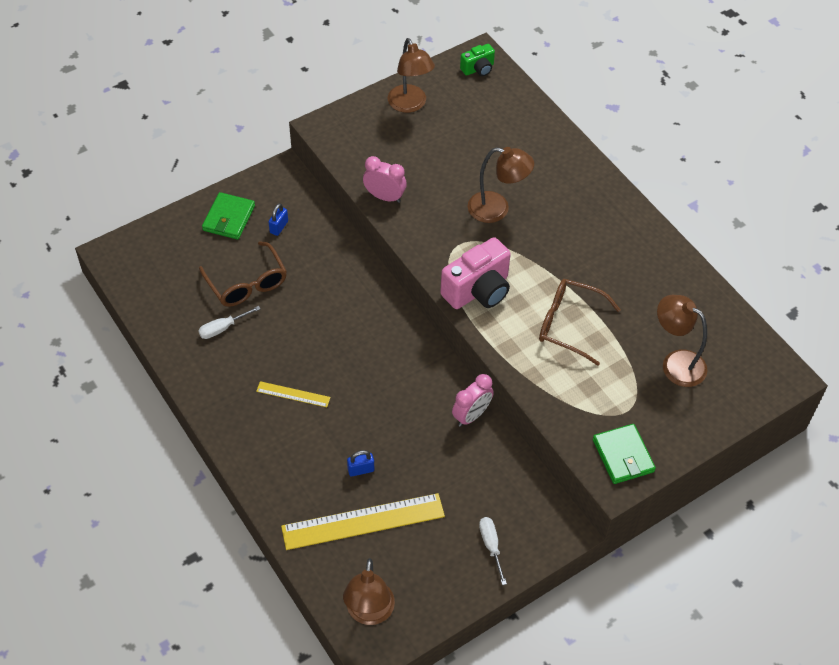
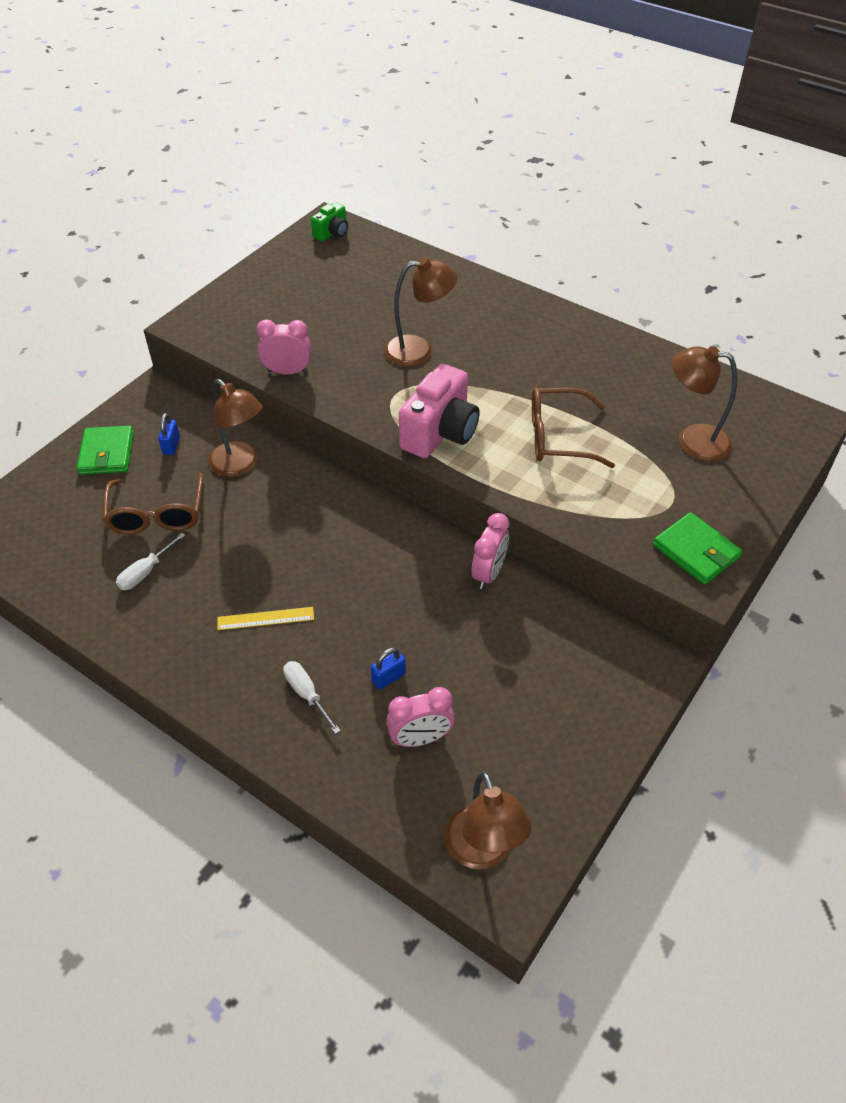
camera: 20 degrees left, 5 degrees down
(247, 284) = (157, 515): brown glasses -> brown glasses turned 45 degrees clockwise
(363, 521) = (420, 738): yellow ruler -> pink clock
(410, 105) = (274, 281): brown lamp -> brown lamp (240, 465)
(491, 546) = (588, 712): white screwdriver -> white screwdriver (307, 694)

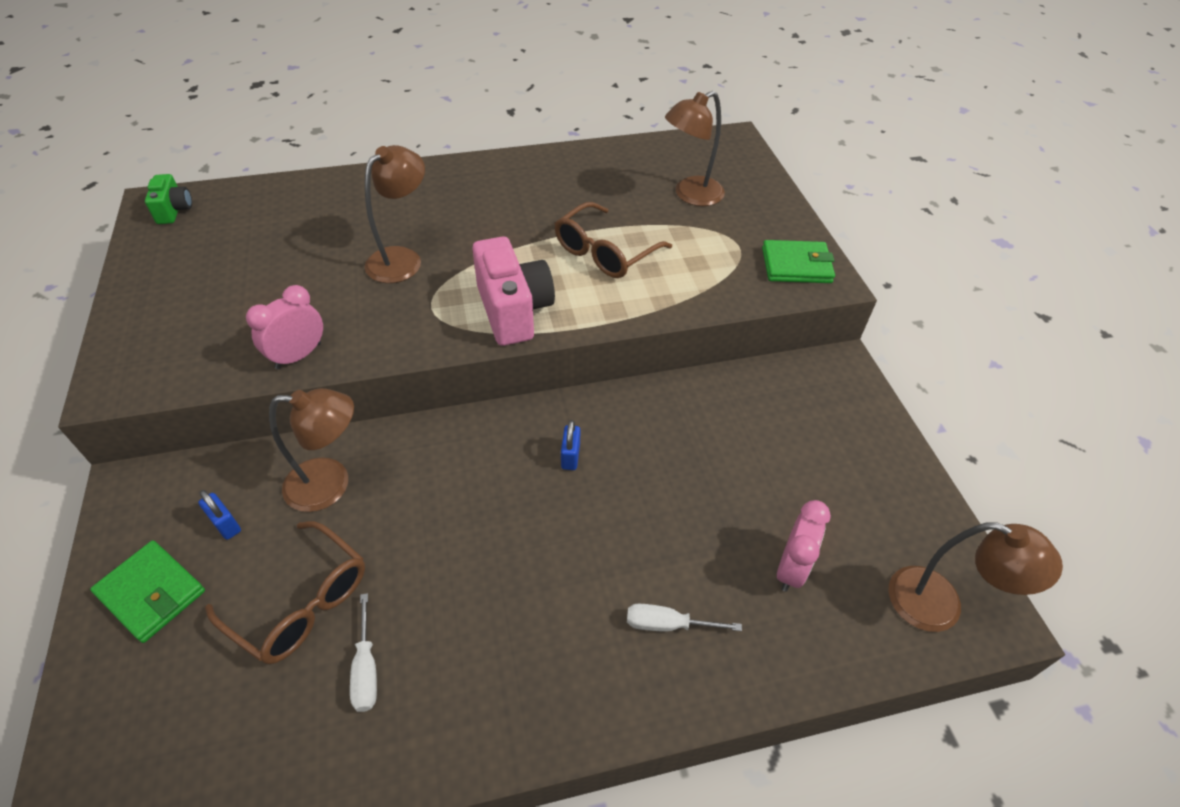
camera: 50 degrees left, 0 degrees up
(265, 618) = (544, 596): yellow ruler -> none
(388, 678) = (706, 545): blue padlock -> blue padlock (570, 456)
(489, 573) = (661, 399): pink clock -> none

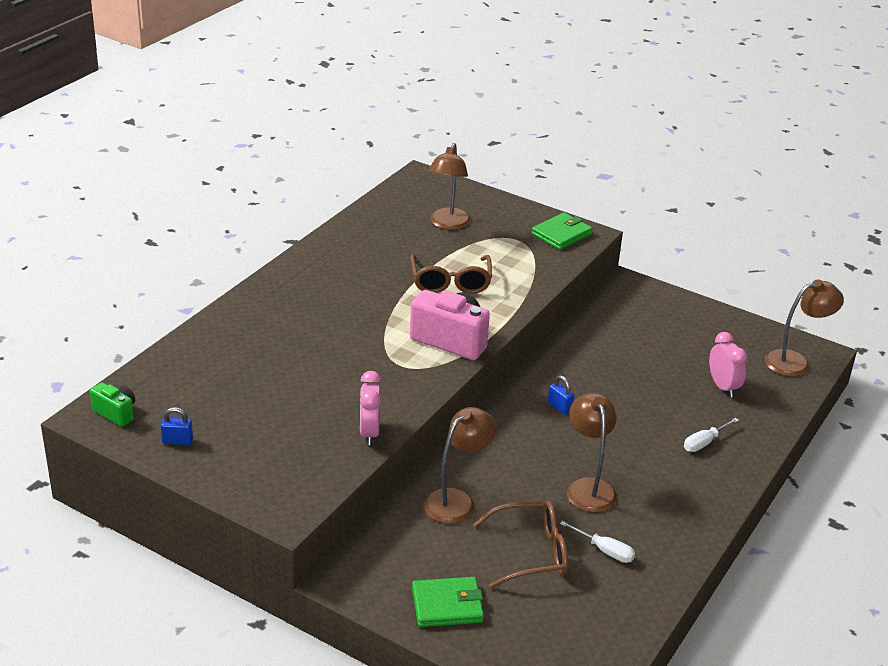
camera: 45 degrees left, 15 degrees down
(225, 524) = (431, 554): blue padlock -> blue padlock (177, 441)
(402, 258) = (336, 351): brown lamp -> brown lamp (588, 488)

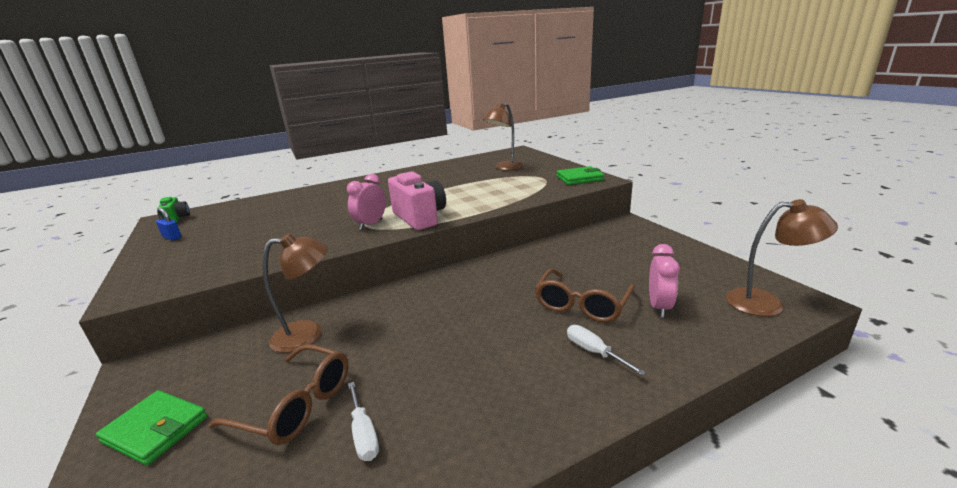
camera: 35 degrees right, 10 degrees down
(369, 432) = (275, 257): pink clock -> pink clock (371, 224)
(450, 282) = (466, 191): brown glasses -> brown glasses (582, 305)
(559, 407) = (481, 287): blue padlock -> none
(588, 488) = (427, 359): brown lamp -> none
(704, 442) = (594, 352): white screwdriver -> white screwdriver turned 60 degrees clockwise

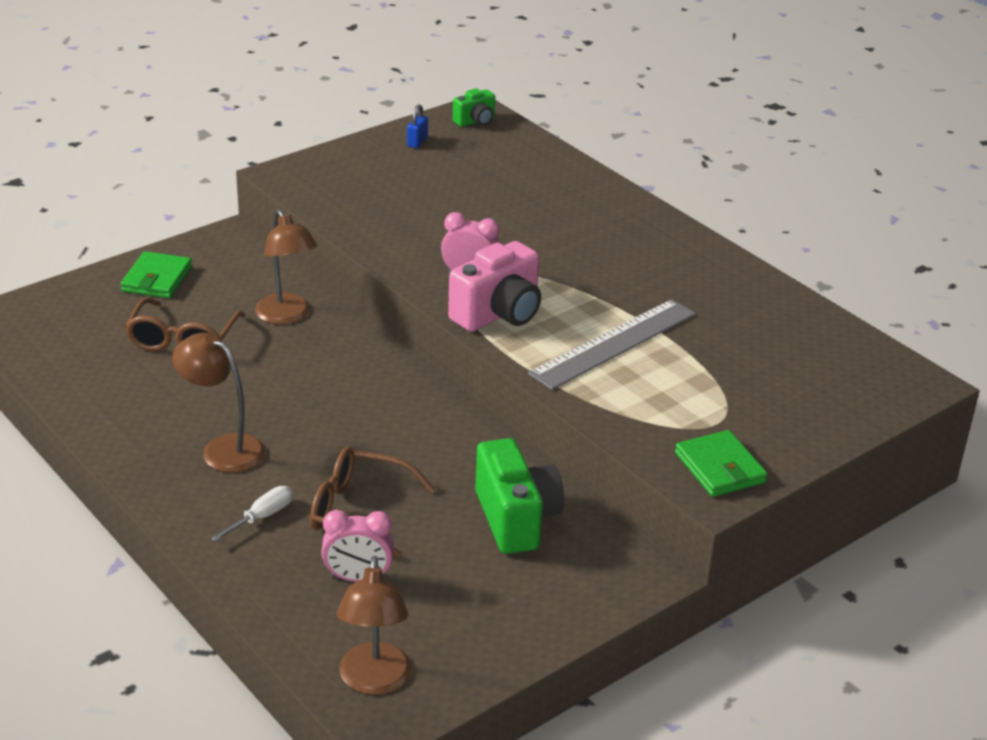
camera: 75 degrees right, 10 degrees up
(363, 433) = (150, 384): white screwdriver -> none
(466, 193) = (614, 343): none -> grey ruler
(505, 168) = (774, 374): brown lamp -> brown lamp (223, 448)
(585, 252) = (516, 519): none -> green camera

